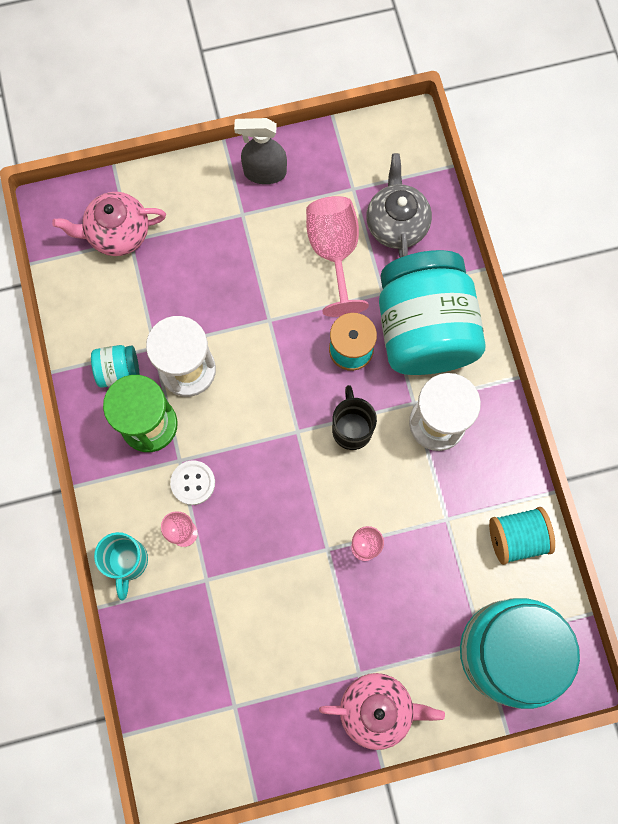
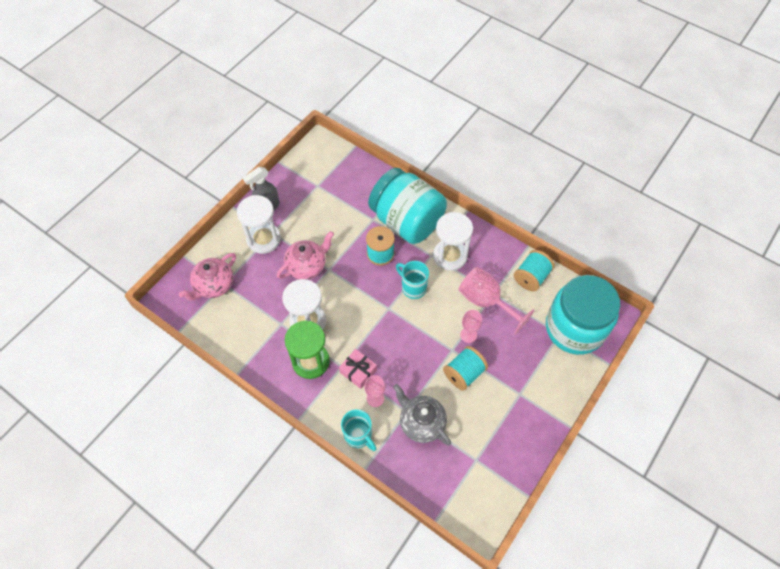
camera: 40 degrees left, 15 degrees down
(118, 370) = (271, 348): turquoise jar -> none
(193, 483) = (358, 371): white button -> pink gift
(224, 215) = (264, 239): none -> white hourglass
(314, 591) = (464, 373): none -> turquoise spool
(334, 253) = (333, 218): pink goblet -> pink goblet (486, 301)
(351, 428) = (413, 287): black mug -> turquoise mug
(377, 709) = (543, 403): pink teapot -> pink teapot (307, 266)
(396, 224) = (352, 186): grey teapot -> grey teapot (421, 422)

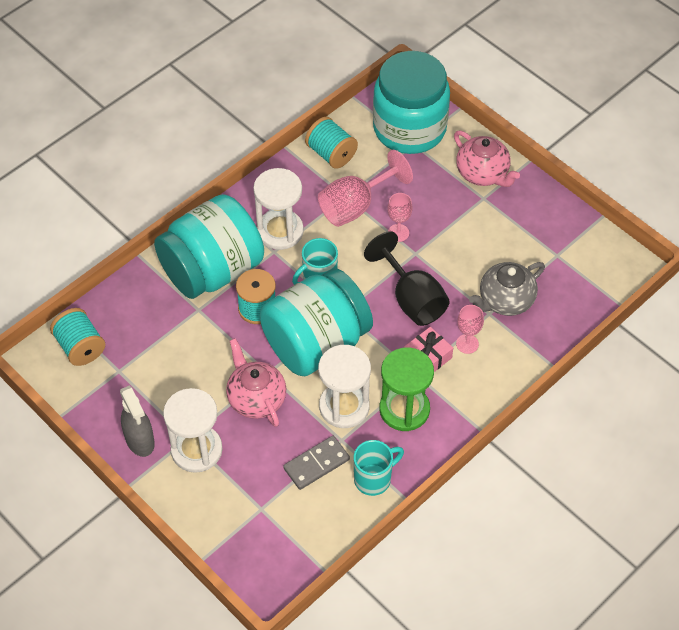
camera: 80 degrees left, 5 degrees down
(214, 285) = (261, 522): pink teapot -> pink teapot (483, 173)
(260, 311) = (316, 464): none -> grey domino
(357, 295) = (316, 343): none -> turquoise jar
(359, 436) = (513, 368): turquoise mug -> turquoise mug (374, 479)
(409, 353) = (412, 299): none -> black goblet
(464, 373) = (449, 247): turquoise spool -> turquoise spool (80, 347)

